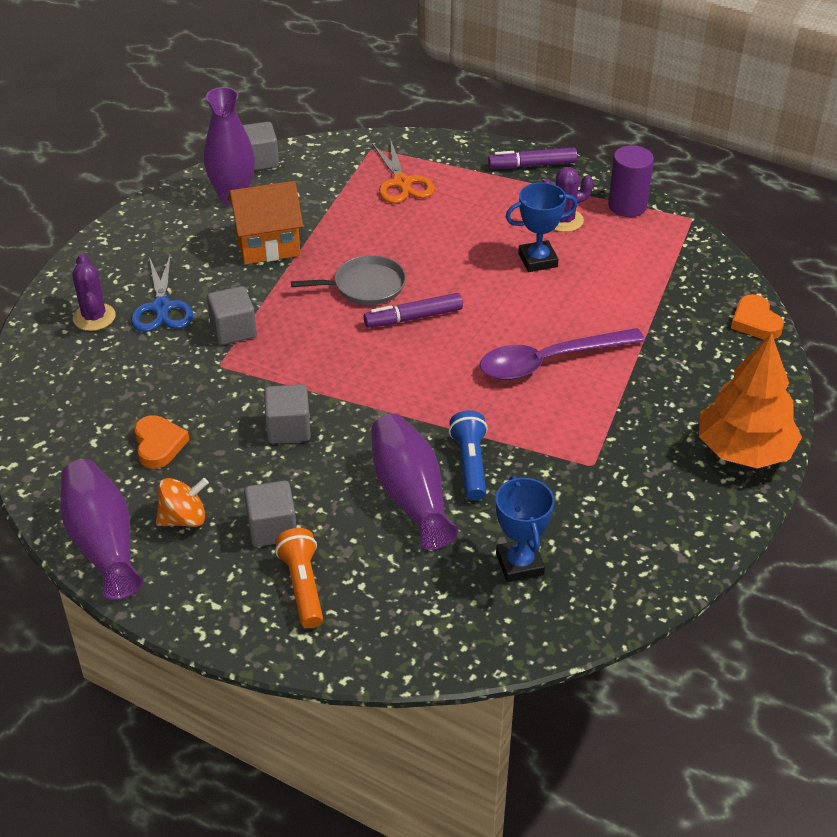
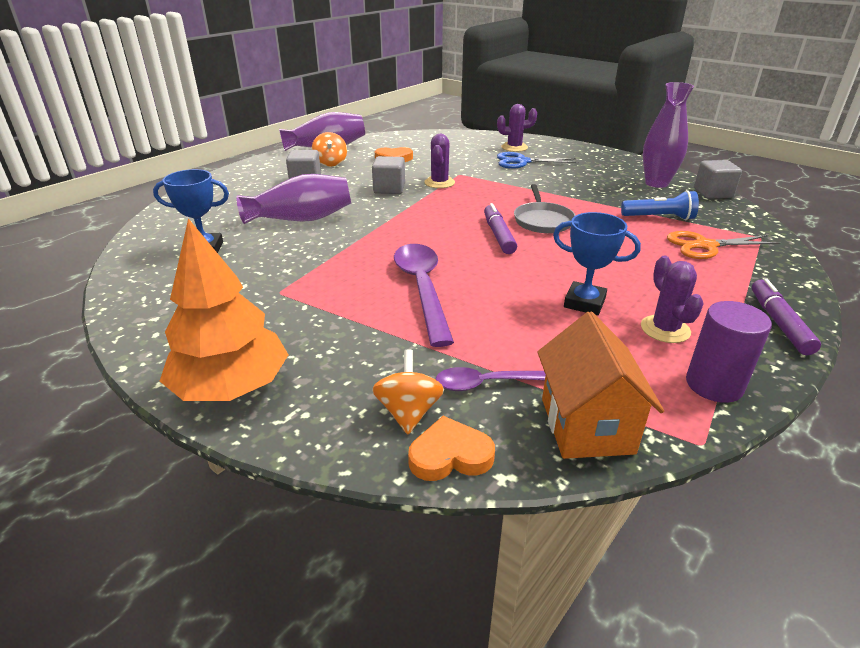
camera: 100 degrees right, 10 degrees down
(233, 330) = (494, 178): grey cube -> none
(257, 381) = (439, 183): none -> purple cactus
(268, 245) = (594, 191): orange house -> orange house (586, 425)
(303, 586) = (253, 186): orange flashlight -> none
(470, 464) = (316, 241): blue flashlight -> blue flashlight (659, 218)
(537, 260) = (584, 303): blue trophy -> blue trophy turned 60 degrees counterclockwise
(673, 309) = (489, 383): none -> purple spoon
(724, 346) = (408, 412): none -> orange spinning top

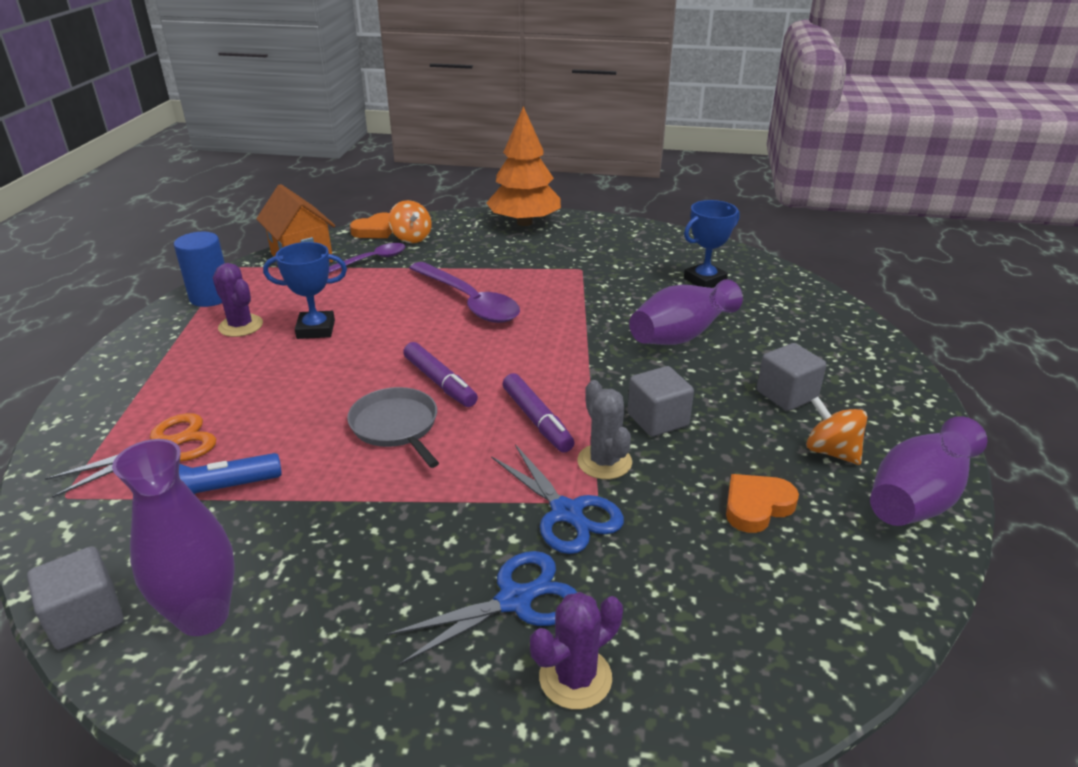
camera: 150 degrees right, 0 degrees up
(439, 183) = (604, 462): purple cactus -> grey cactus
(477, 174) = (566, 512): none -> blue scissors
(714, 385) = (211, 297): purple cylinder -> blue cylinder
(779, 323) = (126, 360): purple marker -> purple marker (537, 420)

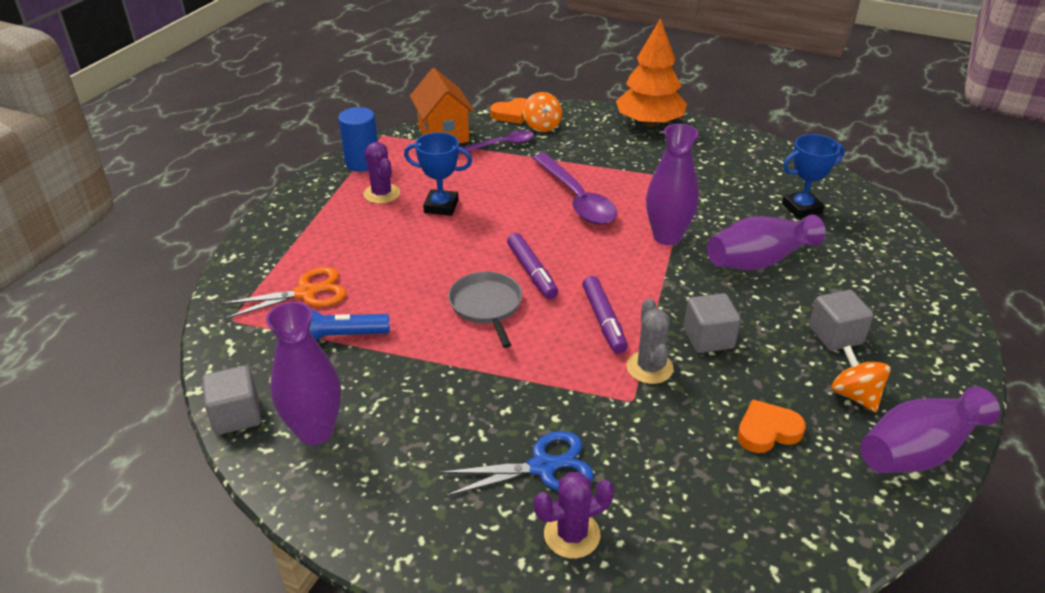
camera: 15 degrees right, 5 degrees up
(566, 512) = (604, 405): blue scissors -> none
(578, 325) = (667, 237): none -> purple vase

